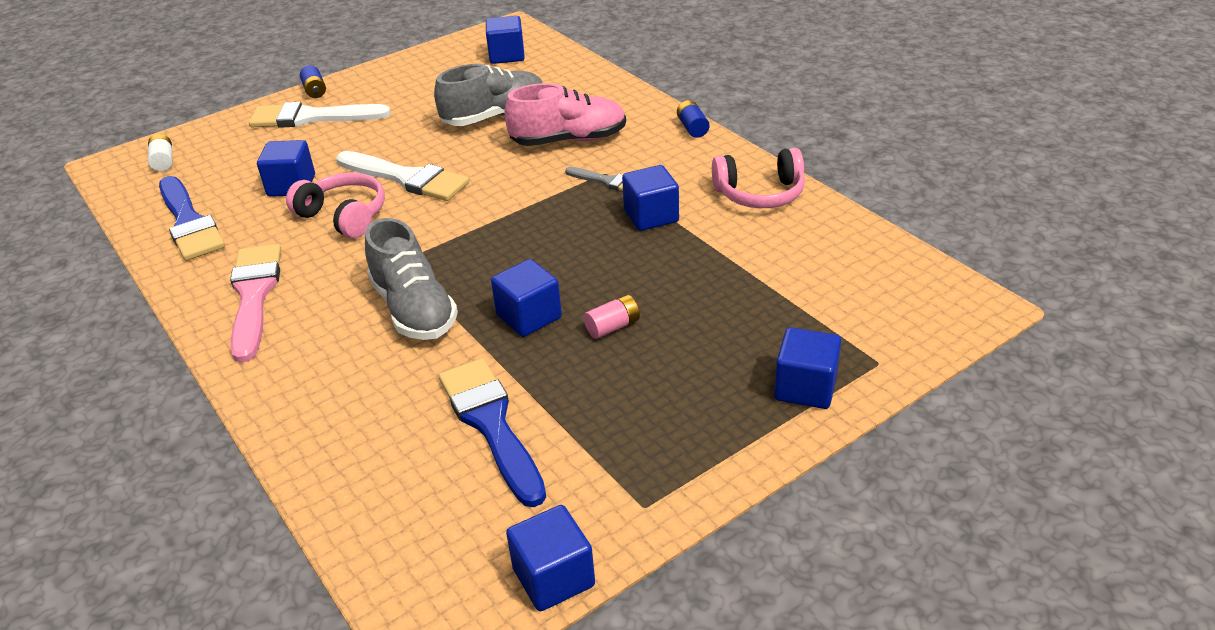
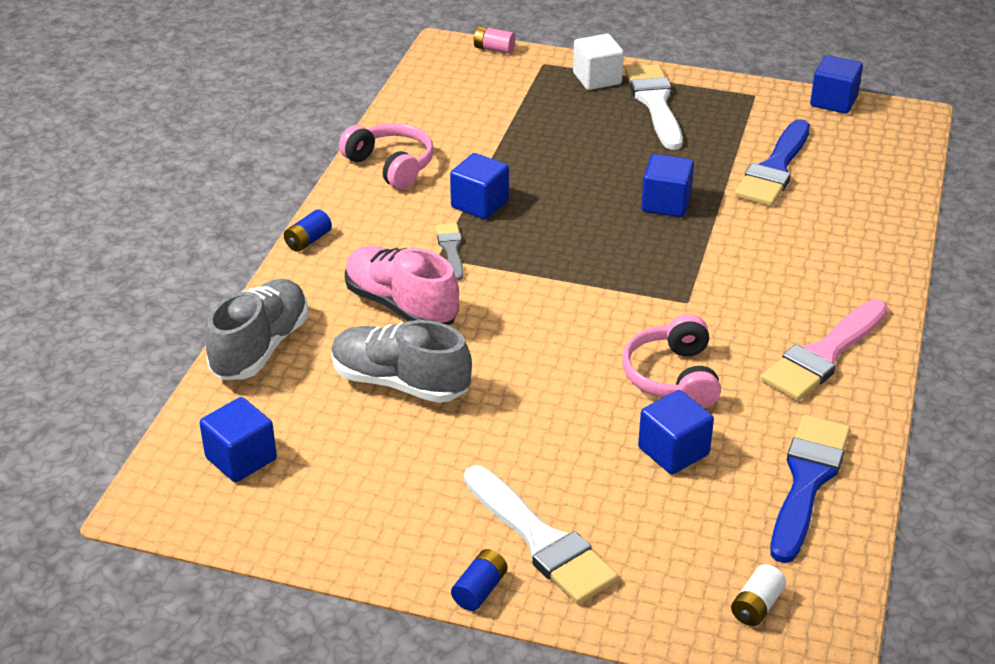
camera: 130 degrees left, 0 degrees up
(406, 178) = (574, 375): white brush -> white brush (655, 103)
(414, 309) = (726, 260): grey shoe -> grey shoe (260, 347)
(612, 327) = (631, 165): pink battery -> pink battery (494, 49)
(805, 388) = (597, 79): blue cube -> white cube

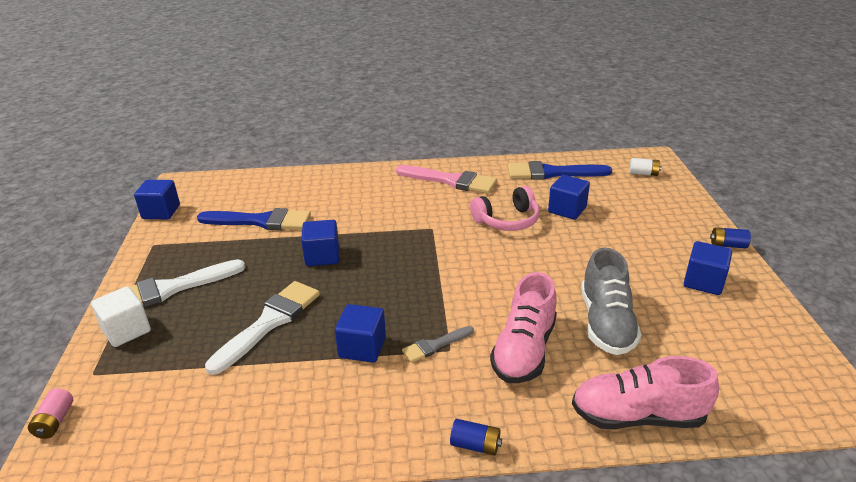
camera: 110 degrees left, 5 degrees down
(241, 458) = (752, 376): blue cube -> blue cube (703, 282)
(260, 347) = (637, 416): grey shoe -> pink shoe
(391, 165) = (320, 428): pink headphones -> none
(540, 540) = (673, 235): white brush -> white brush (269, 323)

